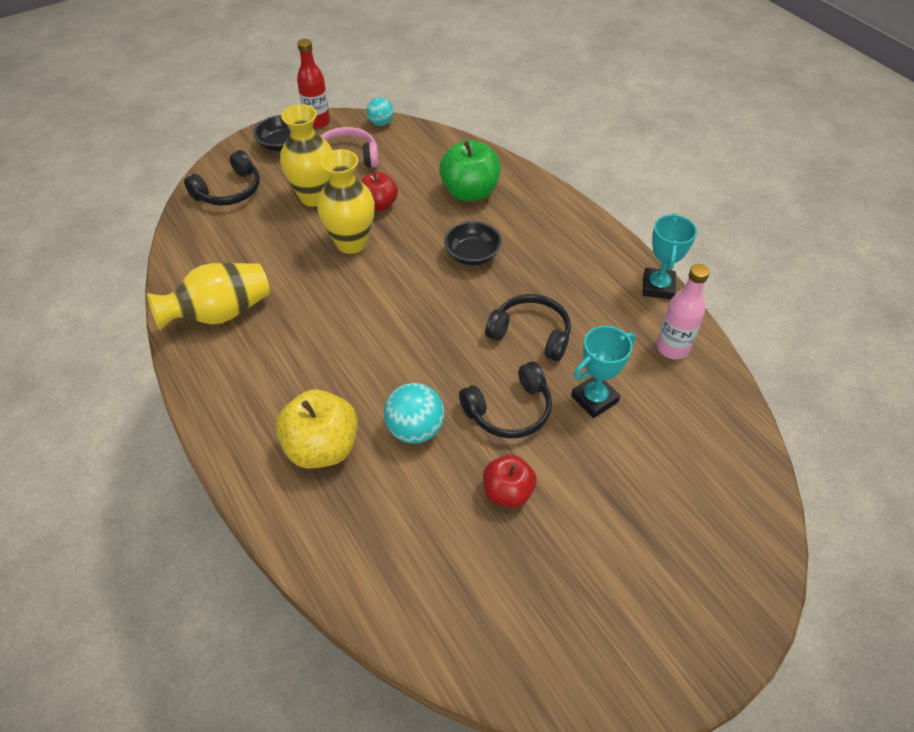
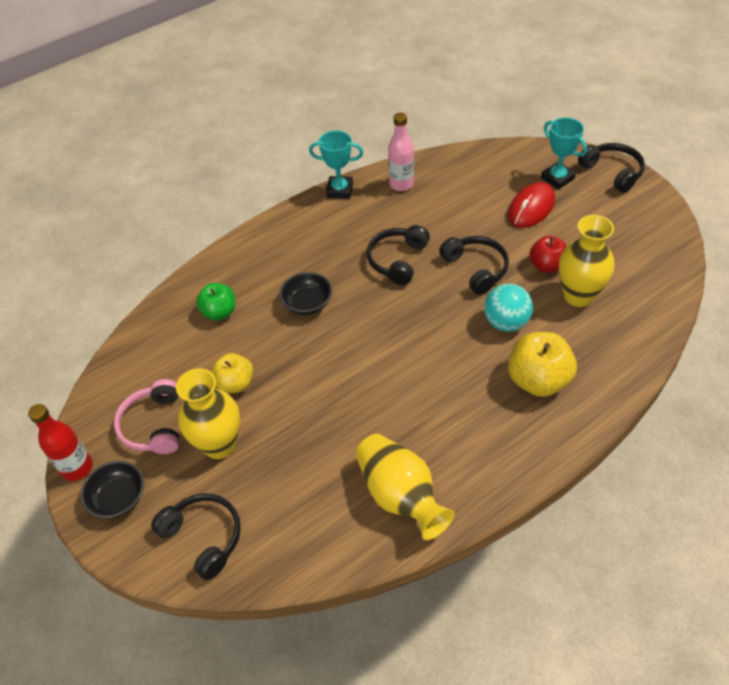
camera: 90 degrees left, 0 degrees up
(351, 243) = (293, 398): yellow vase -> yellow vase (578, 296)
(379, 205) = (235, 383): red apple -> yellow apple
(381, 123) = (91, 401): turquoise ball -> none
(469, 192) = (219, 312): green apple -> green apple, size x0.64
(594, 399) = (456, 223): turquoise trophy -> turquoise trophy (557, 178)
(626, 494) = (531, 208): none -> red mouse
(719, 634) = (612, 172): none -> black headphones

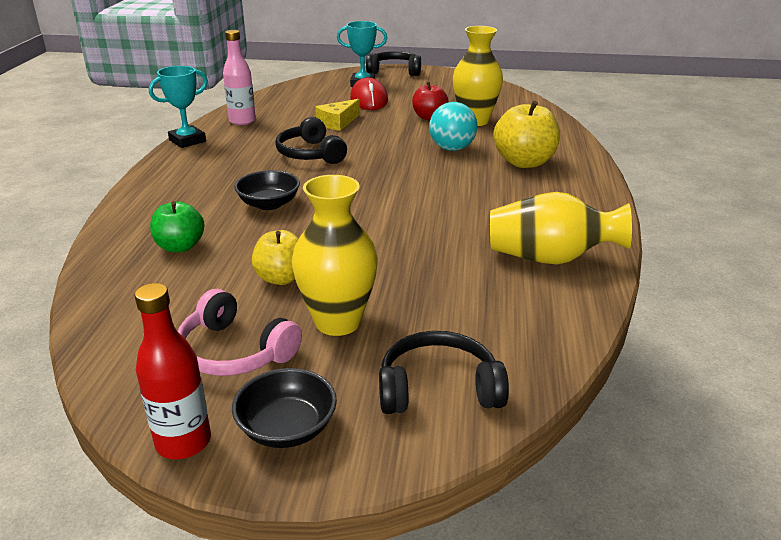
camera: 50 degrees left, 20 degrees down
(465, 229) = (338, 122): none -> yellow cheese
(476, 269) = (382, 135): black headphones -> none

